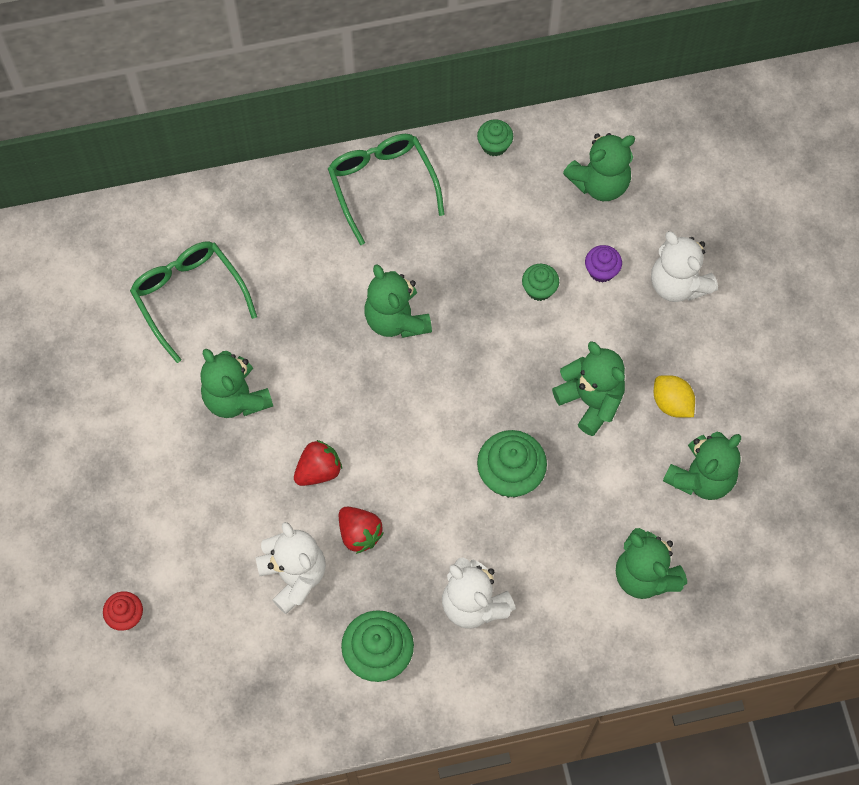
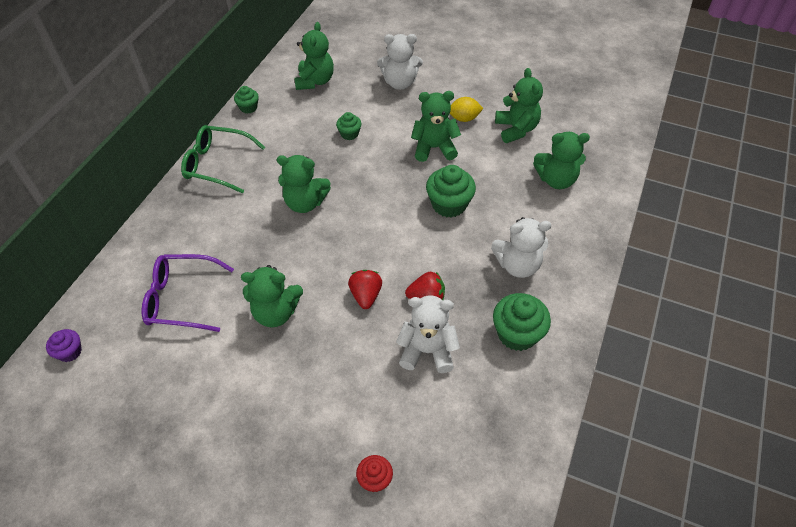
camera: 55 degrees left, 15 degrees down
(189, 296) = (181, 299): green glasses -> purple glasses
(601, 270) = (364, 105): purple cupcake -> purple cupcake (70, 352)

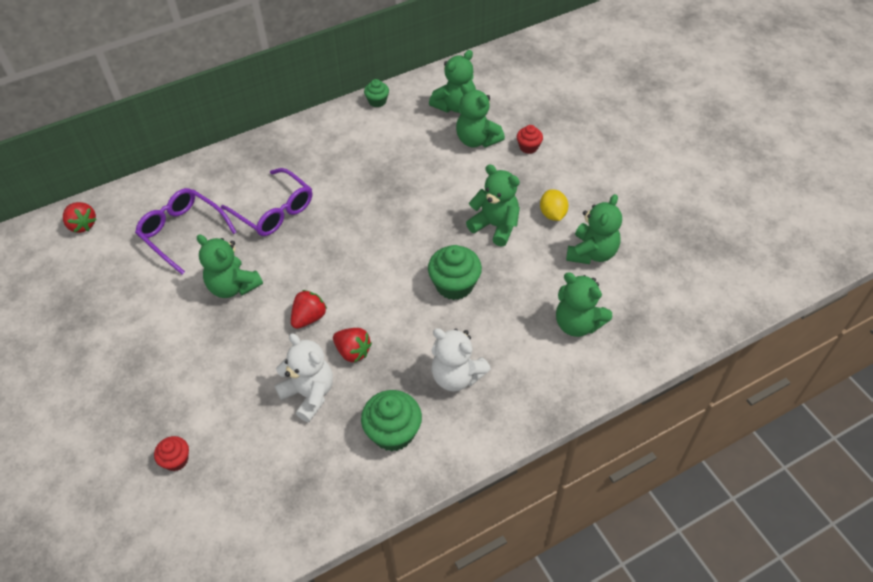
camera: 40 degrees right, 0 degrees up
(70, 352) = (82, 225): purple cupcake -> red strawberry
(217, 164) = (307, 138): green glasses -> none
(249, 234) = (274, 211): none -> purple glasses
(305, 203) = (340, 211): green teddy bear -> green teddy bear (477, 140)
(349, 134) = (435, 171): green cupcake -> none
(400, 83) = (528, 147): white teddy bear -> red cupcake
(464, 118) = (552, 214): yellow lemon -> yellow lemon turned 45 degrees clockwise

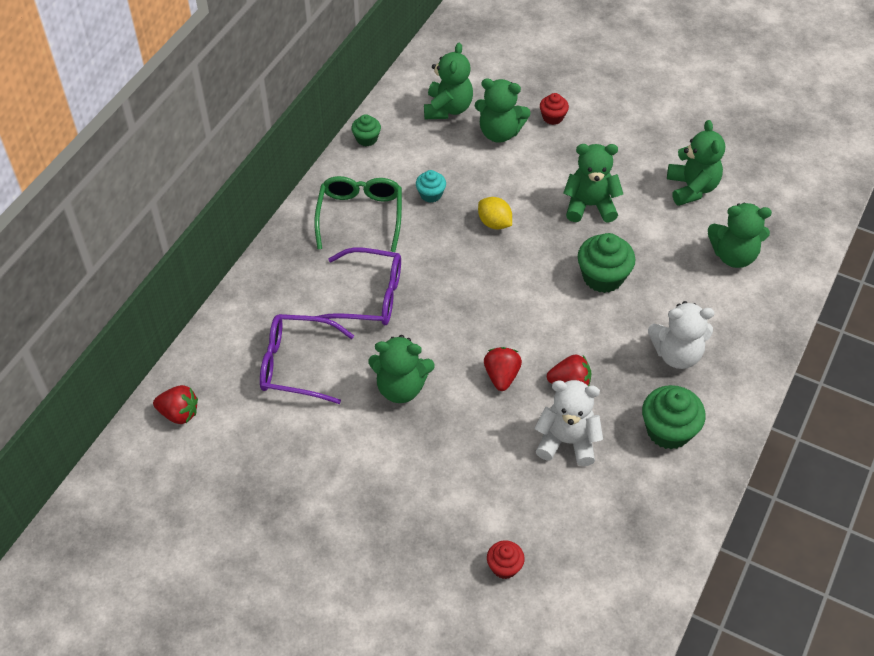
camera: 35 degrees left, 0 degrees up
(322, 152) = (360, 215): none -> green glasses
(384, 161) = (431, 194): none -> turquoise cupcake
(552, 214) = (629, 170): yellow lemon -> yellow lemon (494, 223)

